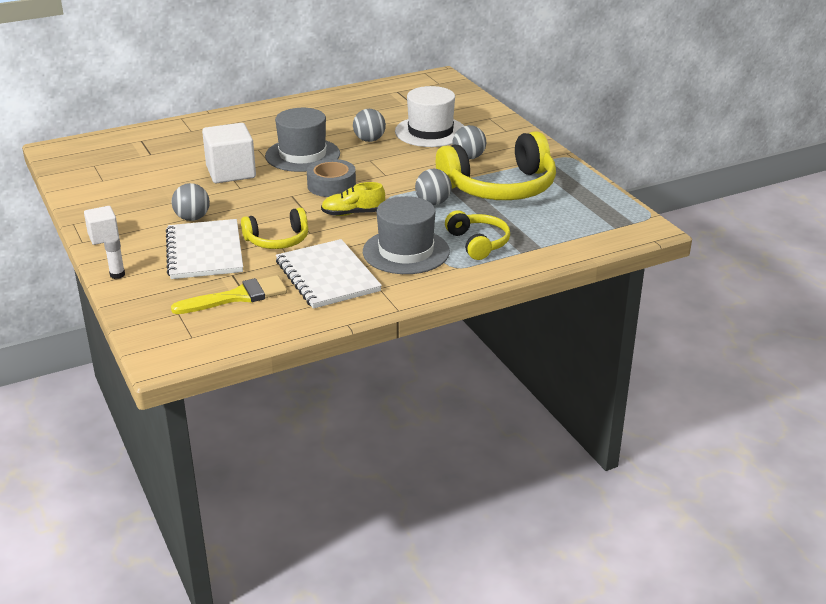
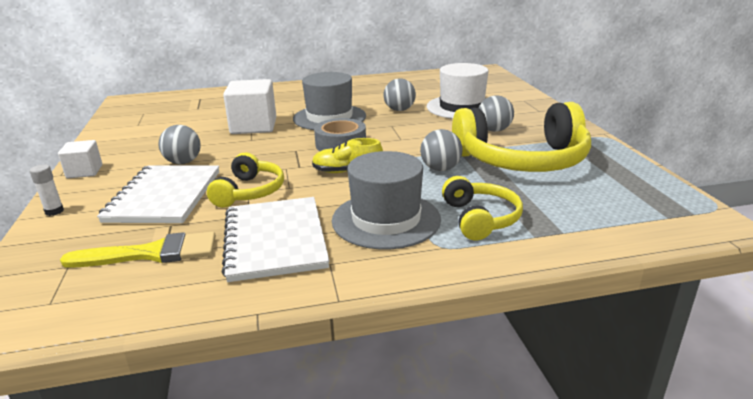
camera: 15 degrees right, 5 degrees down
(277, 240) = (249, 192): yellow headphones -> yellow headphones turned 75 degrees counterclockwise

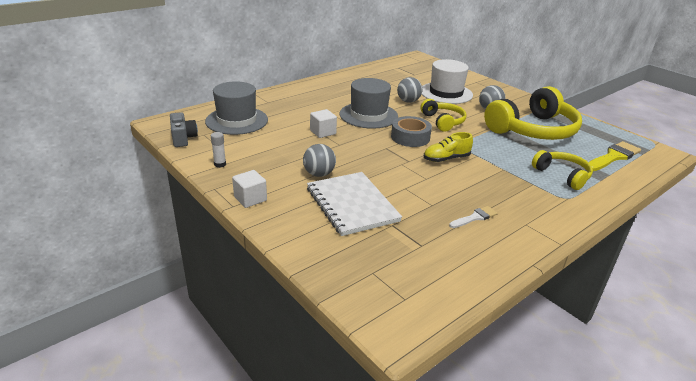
camera: 30 degrees left, 5 degrees up
(54, 211) = (287, 237): white glue stick -> white glue stick (220, 164)
(121, 114) = (183, 138): none -> grey camera
(152, 253) = (414, 247): yellow brush -> yellow brush (613, 157)
(249, 192) = (406, 187): yellow headphones -> yellow headphones (443, 121)
(253, 126) = (323, 132): white cube -> white cube, size x0.56
(275, 240) = (475, 217): white notebook -> white brush
(386, 219) = (516, 188): grey hat -> grey hat (237, 120)
(440, 169) = (497, 145): grey ball -> none

